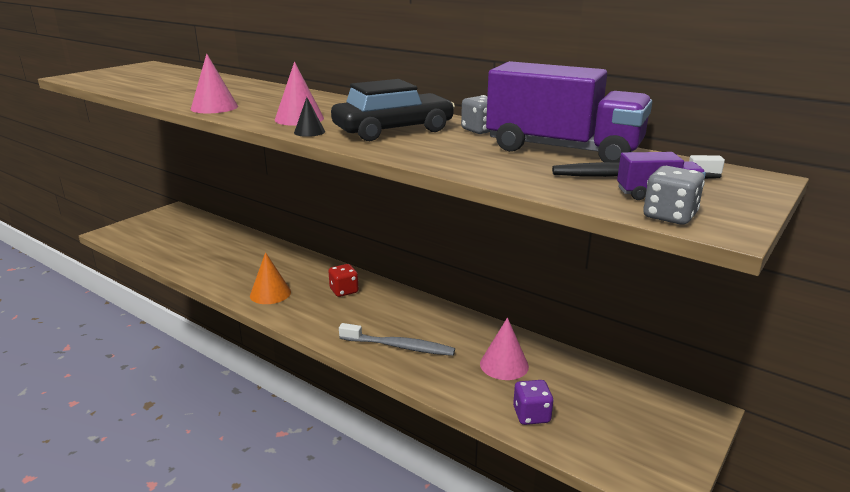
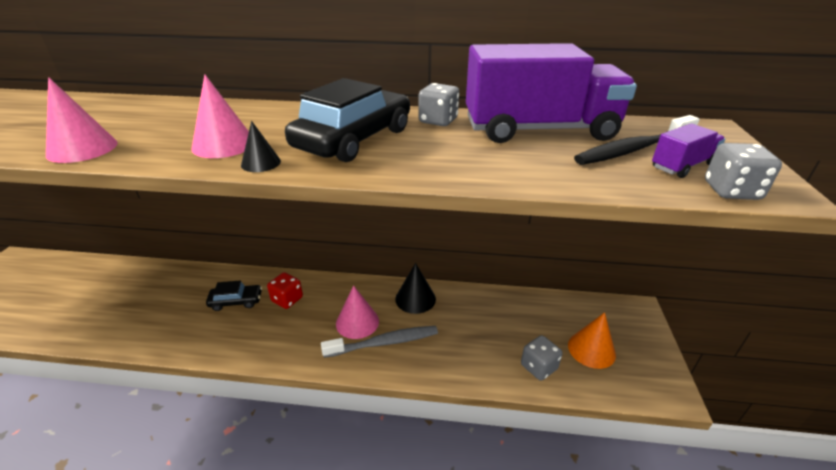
camera: 30 degrees left, 10 degrees up
(270, 293) = (210, 331): orange cone -> orange cone (591, 349)
(303, 280) = (236, 301): none -> black car
(457, 324) = (415, 299): none -> black cone
(504, 365) = (481, 325): pink cone -> pink cone (357, 322)
(531, 415) = (538, 367): purple dice -> grey dice

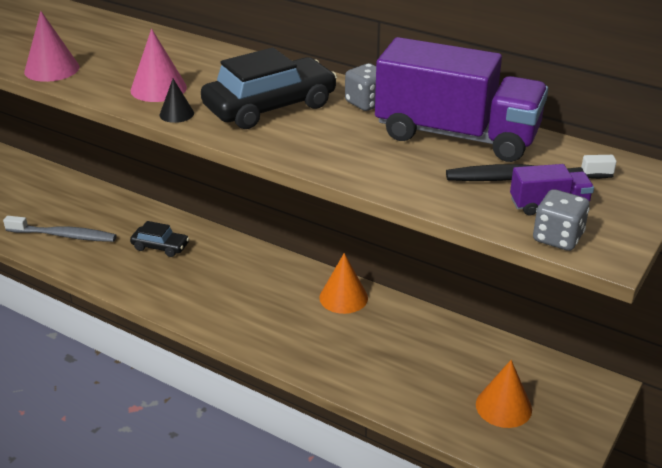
camera: 25 degrees right, 0 degrees up
(287, 299) = (210, 259): red dice -> none
(357, 322) = (267, 302): pink cone -> none
(384, 343) = (283, 329): grey toothbrush -> grey toothbrush (64, 235)
(415, 299) = (343, 297): black cone -> orange cone
(538, 367) = (428, 402): grey dice -> none

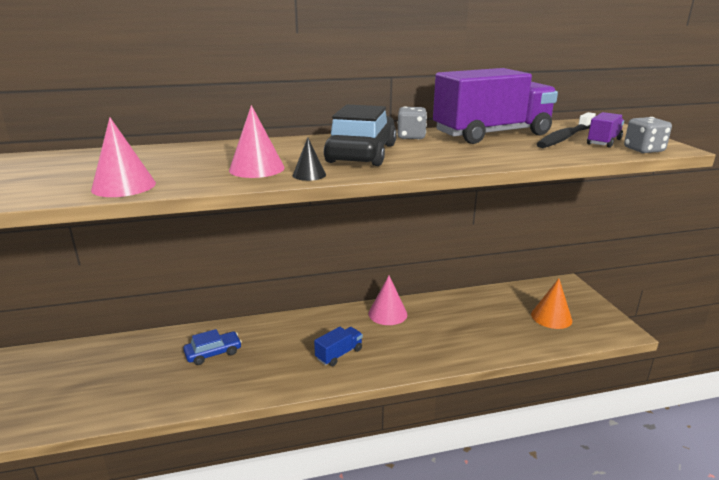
camera: 45 degrees left, 10 degrees down
(64, 235) = (108, 392): grey toothbrush -> none
(160, 247) = (213, 353): black car -> blue car
(244, 307) = (339, 354): none -> blue truck
(343, 297) = (387, 314): orange cone -> pink cone

